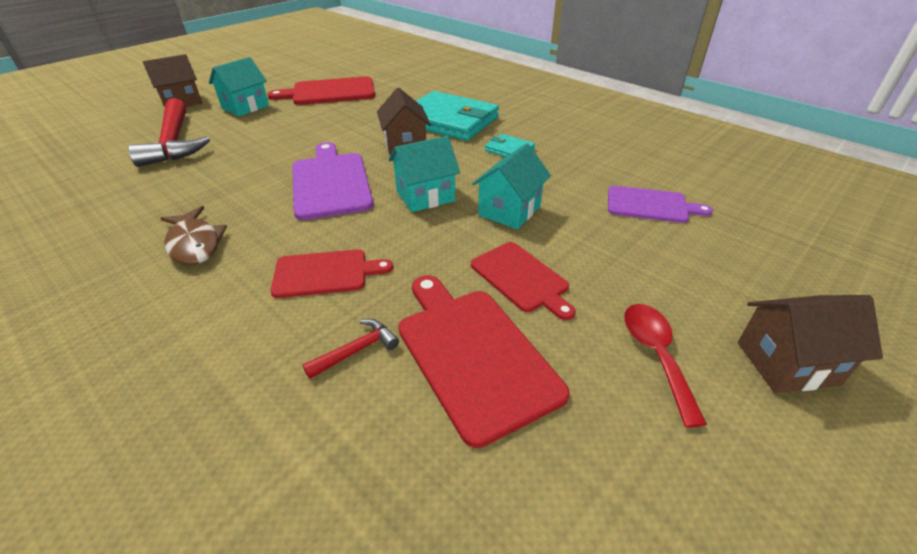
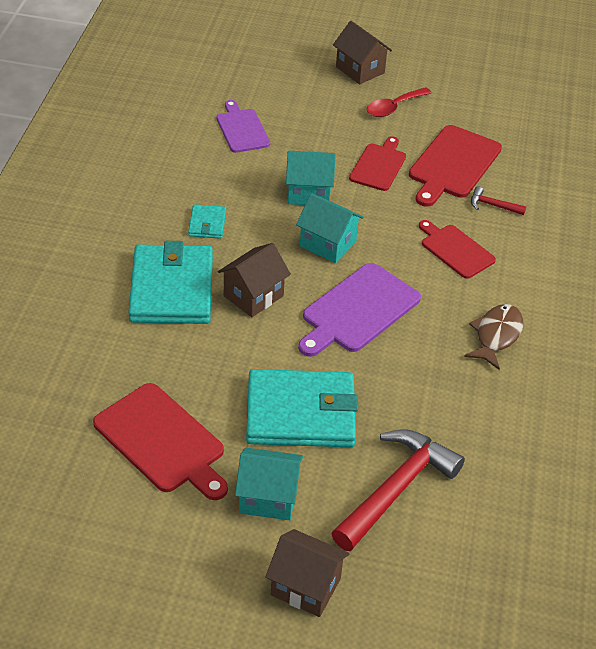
camera: 125 degrees left, 5 degrees up
(280, 131) = (300, 413): none -> turquoise wallet

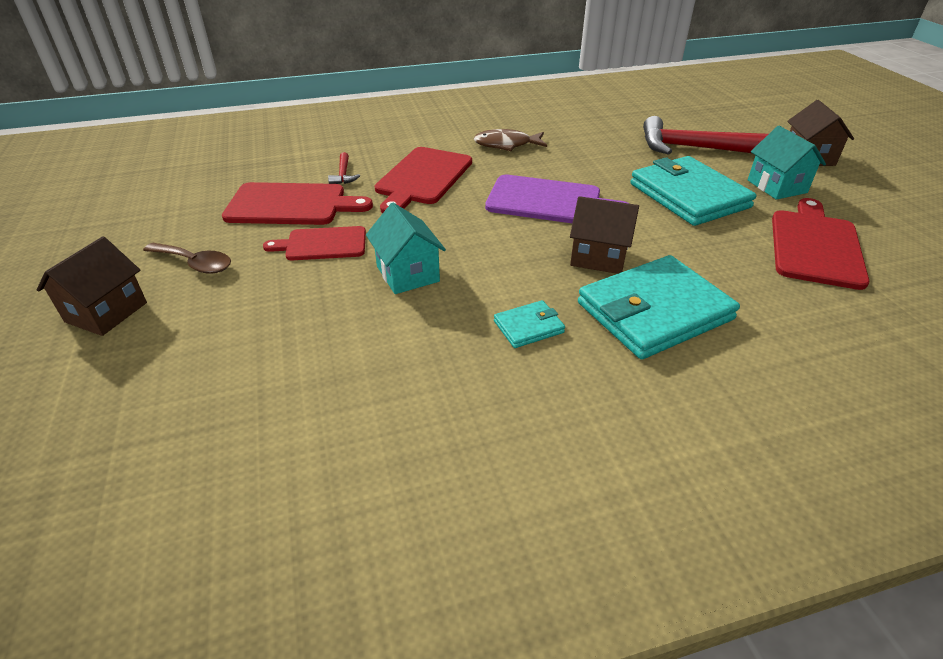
camera: 115 degrees left, 5 degrees down
(242, 129) = (310, 371): purple cutting board -> none
(328, 244) = (479, 239): turquoise house -> none
(393, 107) = (195, 263): red spoon -> brown spoon
(455, 250) = (422, 178): red cutting board -> red cutting board, size x1.55

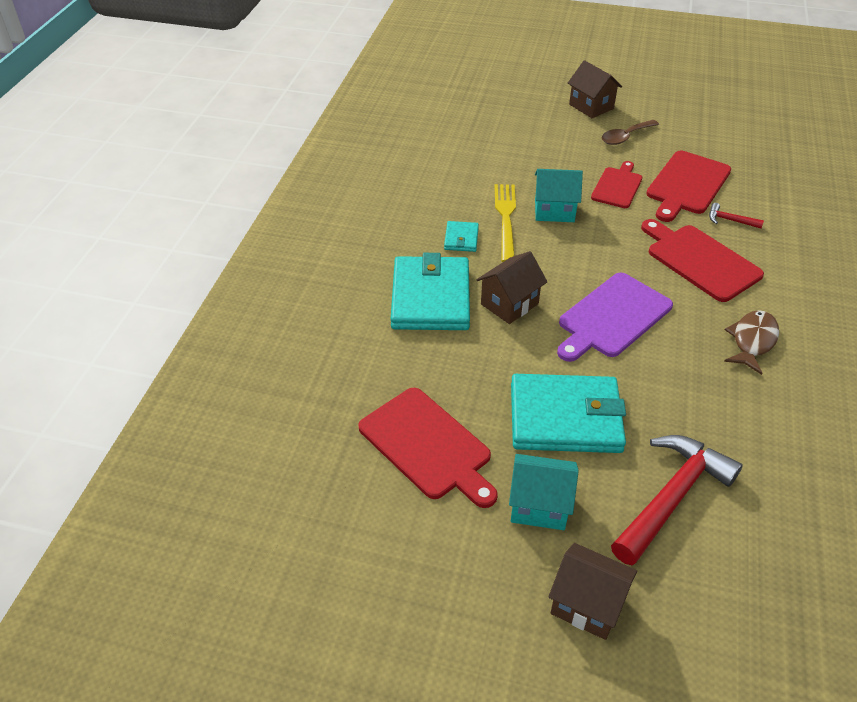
camera: 120 degrees right, 5 degrees up
(455, 304) = (506, 219): none -> yellow fork

